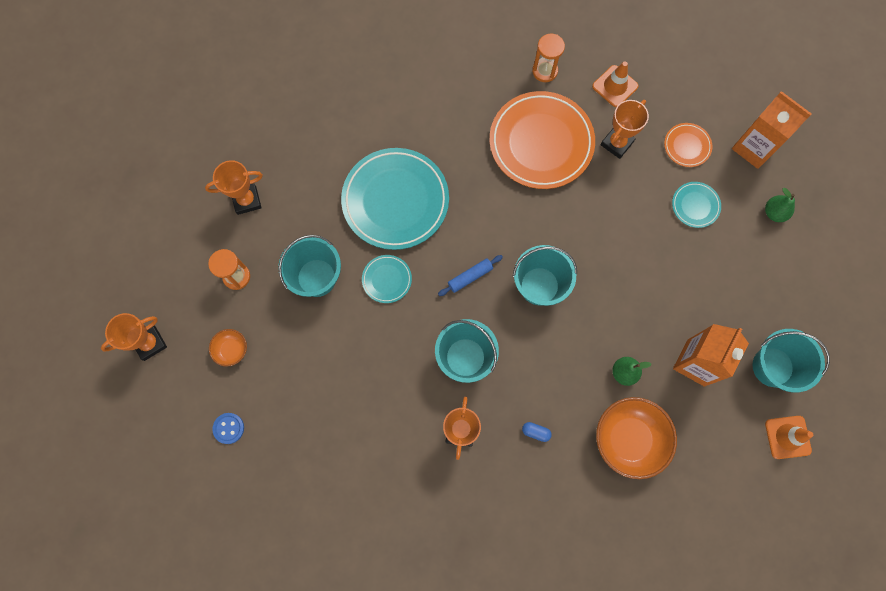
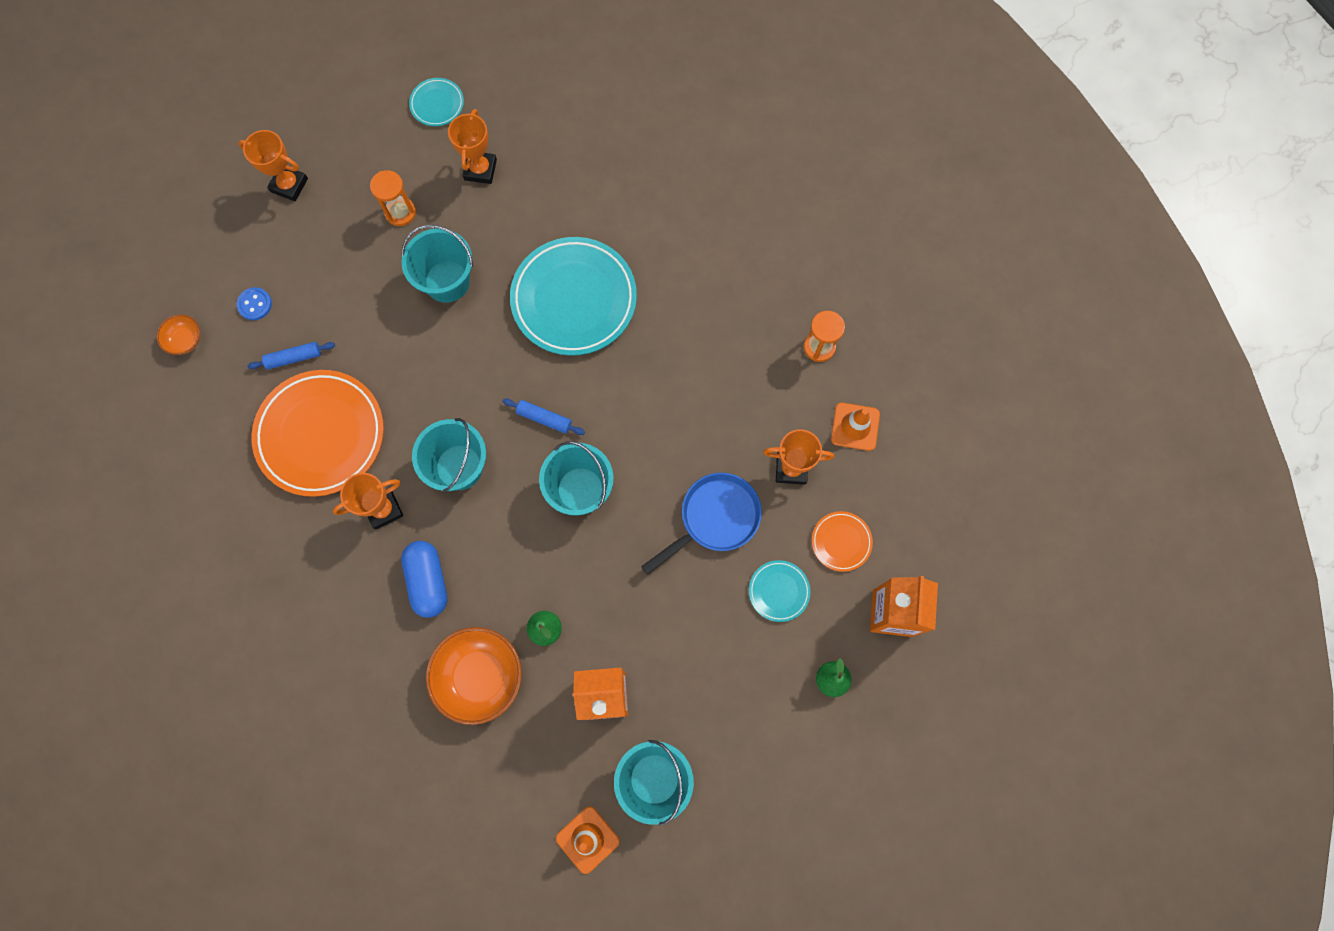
camera: 55 degrees right, 0 degrees up
(231, 350) = (328, 256): orange bowl -> orange bowl (185, 340)
(247, 200) = (480, 170): orange trophy -> orange trophy turned 60 degrees clockwise
(294, 425) = (294, 358): none -> blue rolling pin
(387, 279) = (488, 344): turquoise plate -> turquoise plate (437, 104)
(536, 432) = (428, 581): blue capsule -> blue capsule, size x2.21
(541, 143) = (736, 394): orange plate -> orange plate (321, 435)
(619, 213) = (714, 518): none -> blue pan

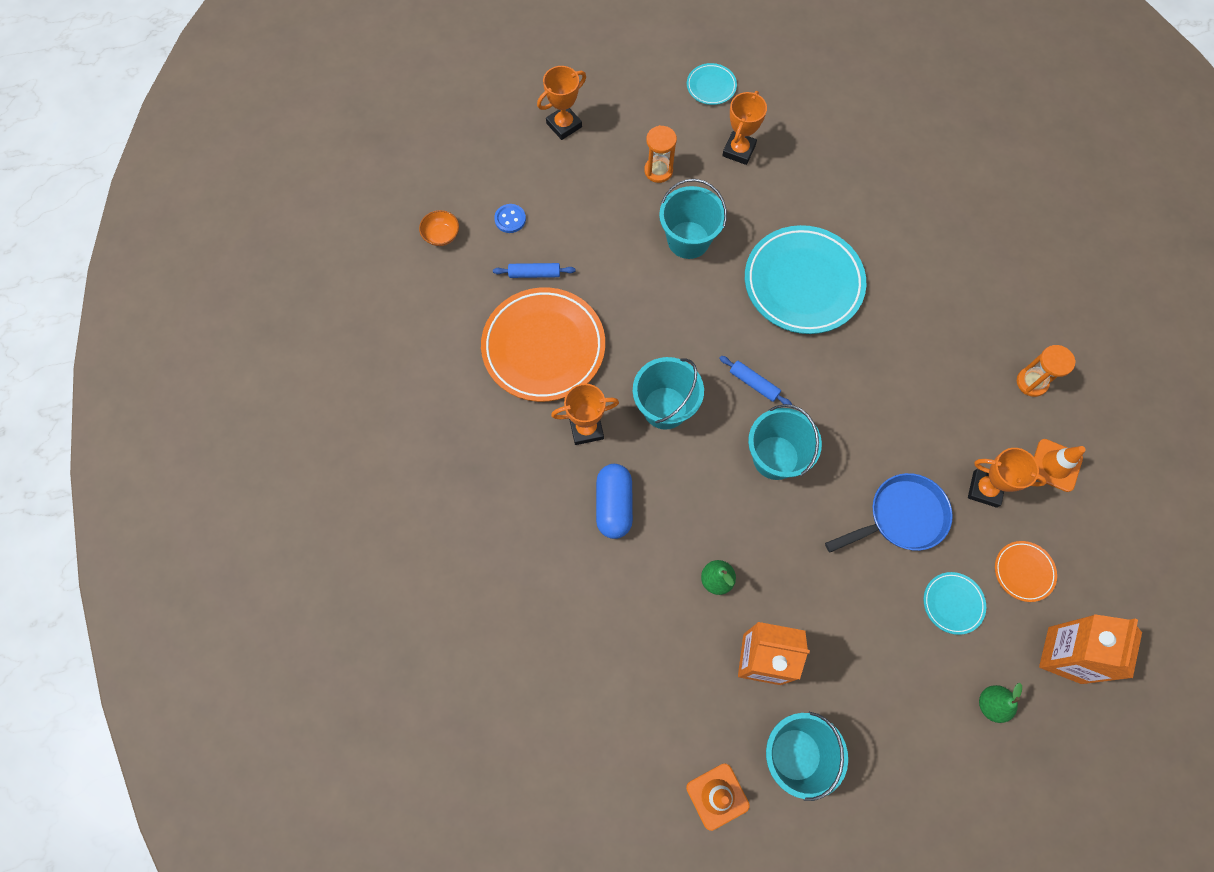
camera: 15 degrees right, 5 degrees down
(289, 185) = (564, 125): orange trophy -> orange trophy turned 75 degrees counterclockwise
(480, 676) = (644, 608): orange bowl -> none

